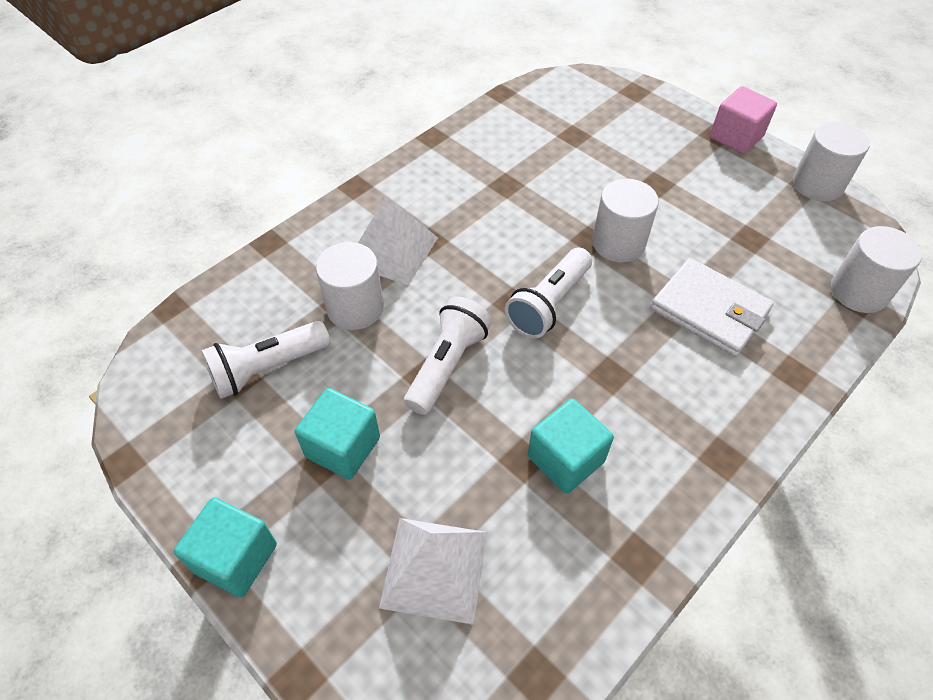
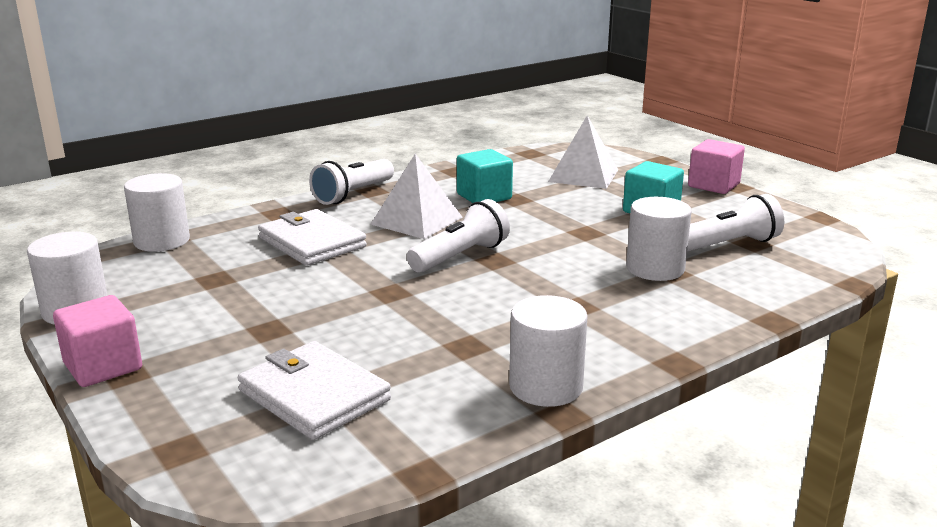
camera: 170 degrees left, 30 degrees down
(236, 558) = (713, 185): turquoise cube -> pink cube
(392, 250) = (619, 302): white pyramid -> white pyramid (416, 220)
(447, 365) = (566, 235): white flashlight -> white flashlight (353, 194)
(586, 131) = (314, 395): none -> white wallet
(618, 243) = (361, 286): white cylinder -> white cylinder (546, 387)

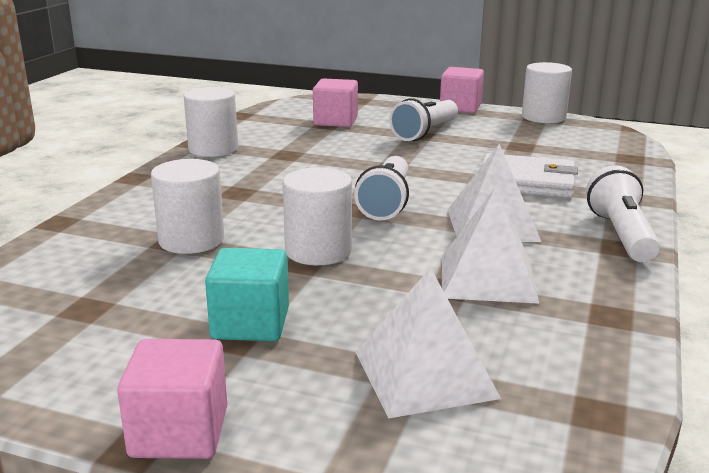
camera: 145 degrees right, 0 degrees up
(162, 241) = (627, 154): white cylinder -> white cylinder (318, 251)
(314, 395) = (335, 121): white wallet -> pink cube
(484, 197) = (487, 278): turquoise cube -> white pyramid
(728, 245) = (117, 295): white flashlight -> white flashlight (425, 133)

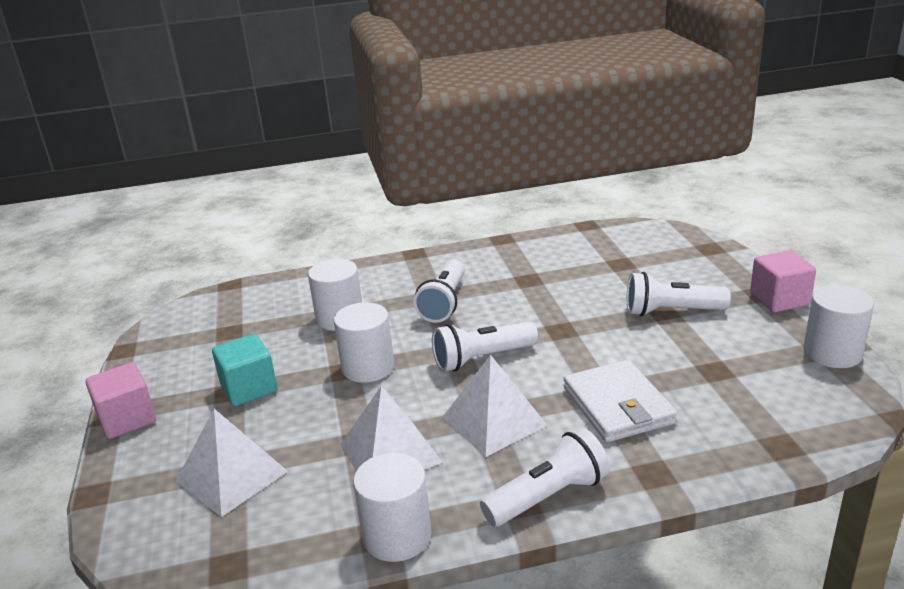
camera: 60 degrees right, 5 degrees up
(213, 149) = (499, 251): white cylinder -> white cylinder (397, 536)
(261, 191) = (444, 303): none -> white flashlight
(335, 121) = (634, 264): pink cube -> none

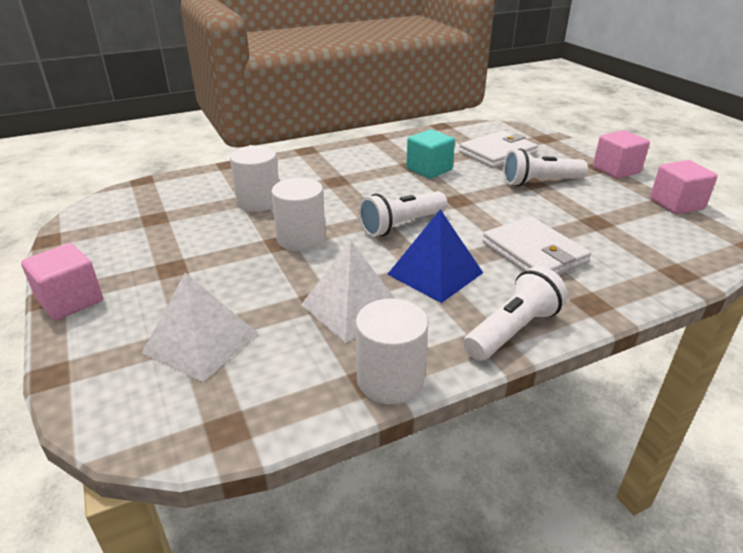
camera: 15 degrees left, 5 degrees up
(249, 388) = (191, 264): turquoise cube -> turquoise cube (429, 169)
(444, 303) = (349, 185): white flashlight -> none
(494, 421) = (435, 273): white pyramid -> blue pyramid
(638, 267) = (497, 153): none -> white wallet
(832, 353) = (676, 204): white cylinder -> pink cube

